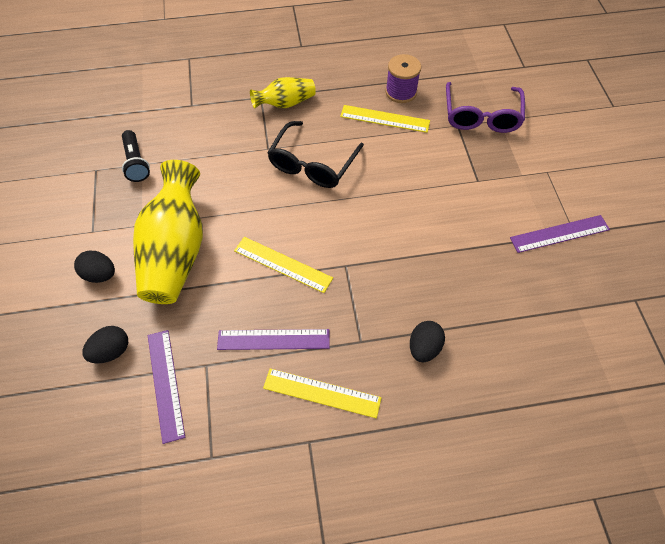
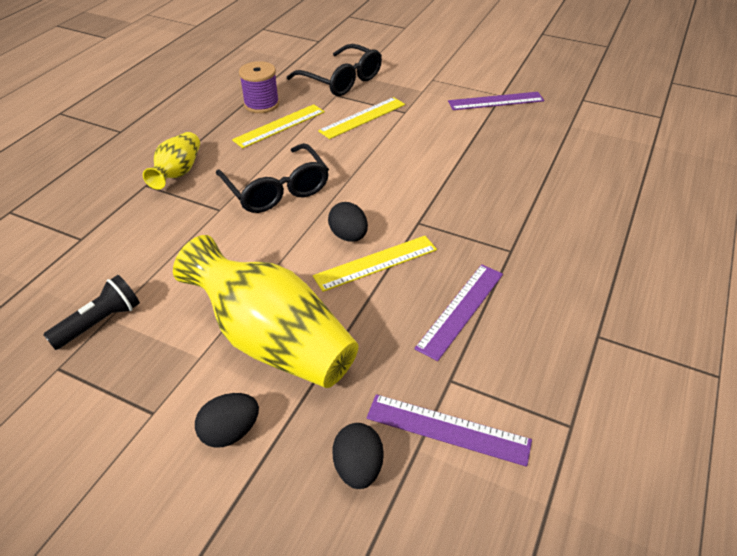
camera: 55 degrees left, 15 degrees down
(136, 163) = (100, 322): black flashlight -> black flashlight turned 60 degrees counterclockwise
(322, 393) = (549, 302): yellow ruler -> yellow ruler (362, 117)
(424, 347) = (547, 216): black egg -> black egg (348, 236)
(481, 116) = (341, 80): purple glasses -> black glasses
(559, 234) = (496, 101): purple ruler -> purple ruler turned 60 degrees clockwise

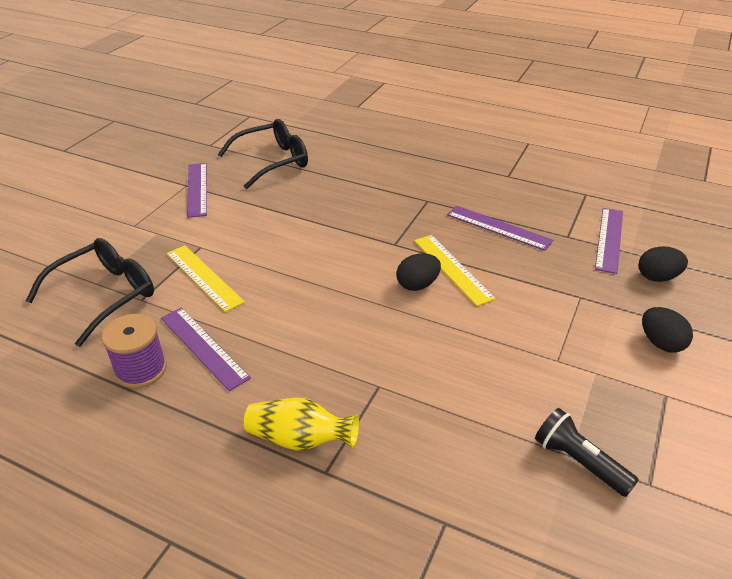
camera: 90 degrees left, 5 degrees down
(272, 340) = (561, 326): yellow vase -> none
(277, 189) = (341, 340): black glasses -> black glasses (272, 161)
(279, 126) = (203, 347): yellow ruler -> purple ruler

